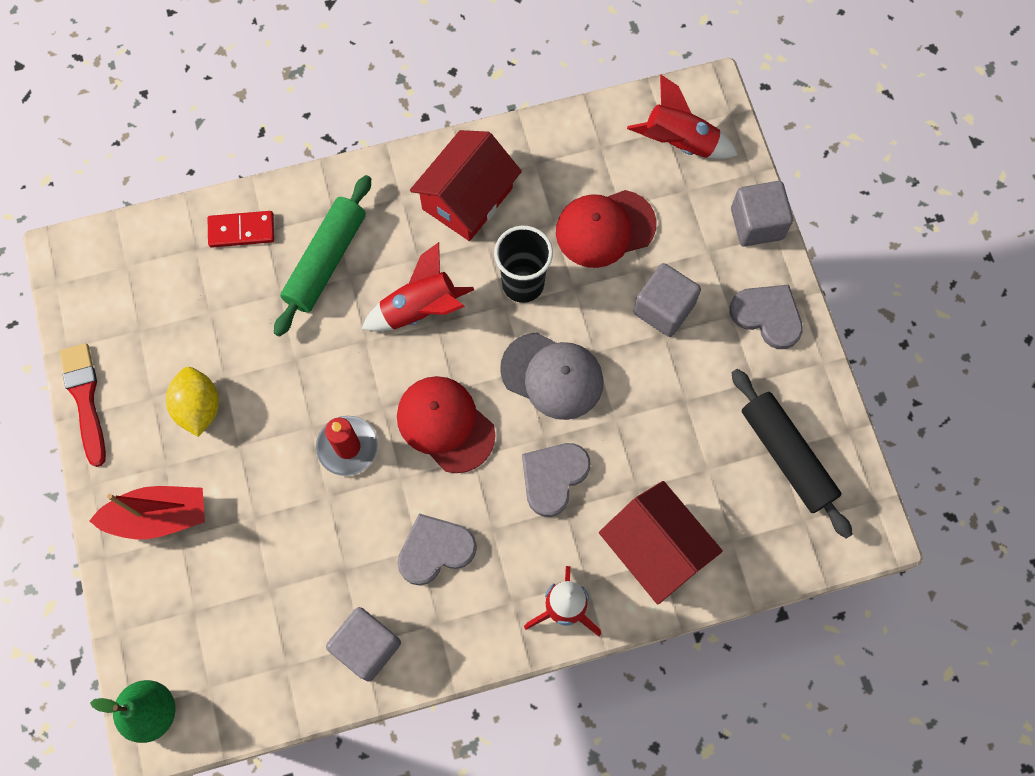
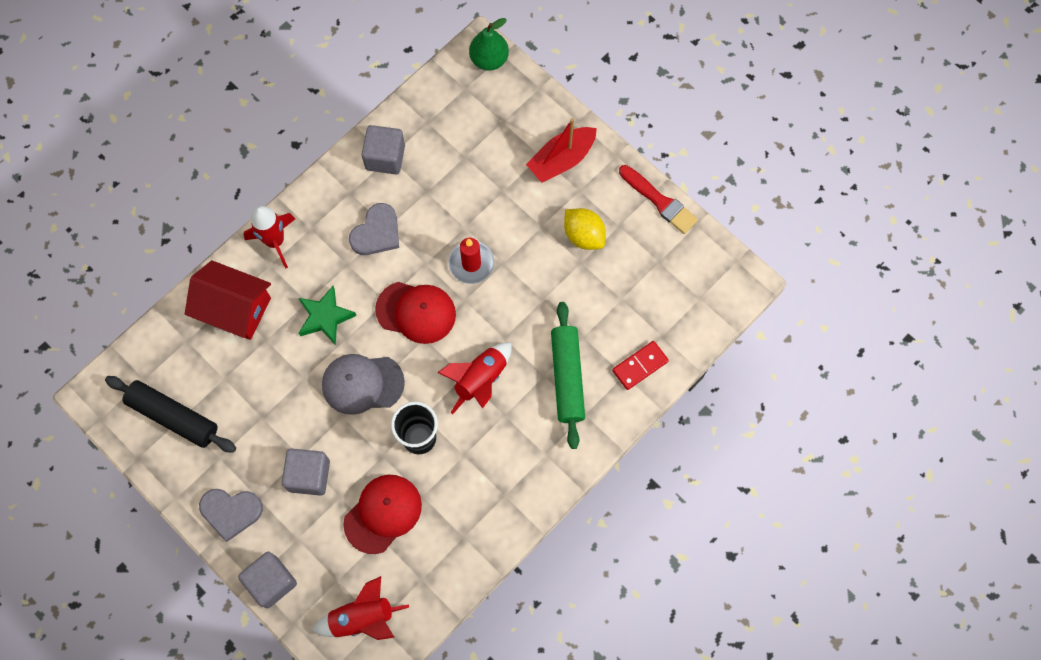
camera: 150 degrees right, 0 degrees up
(467, 198) = (496, 480): red house -> none
(553, 477) = (325, 317): grey heart -> green star

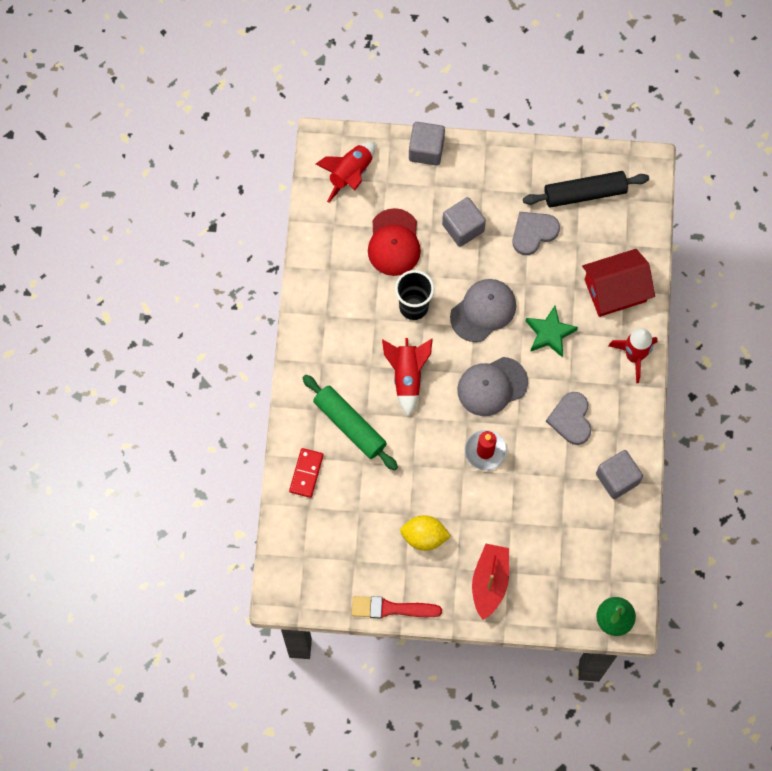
camera: 140 degrees right, 0 degrees up
(231, 512) = (491, 168): grey heart -> grey heart (533, 233)
(416, 312) = (492, 386): red cap -> grey cap

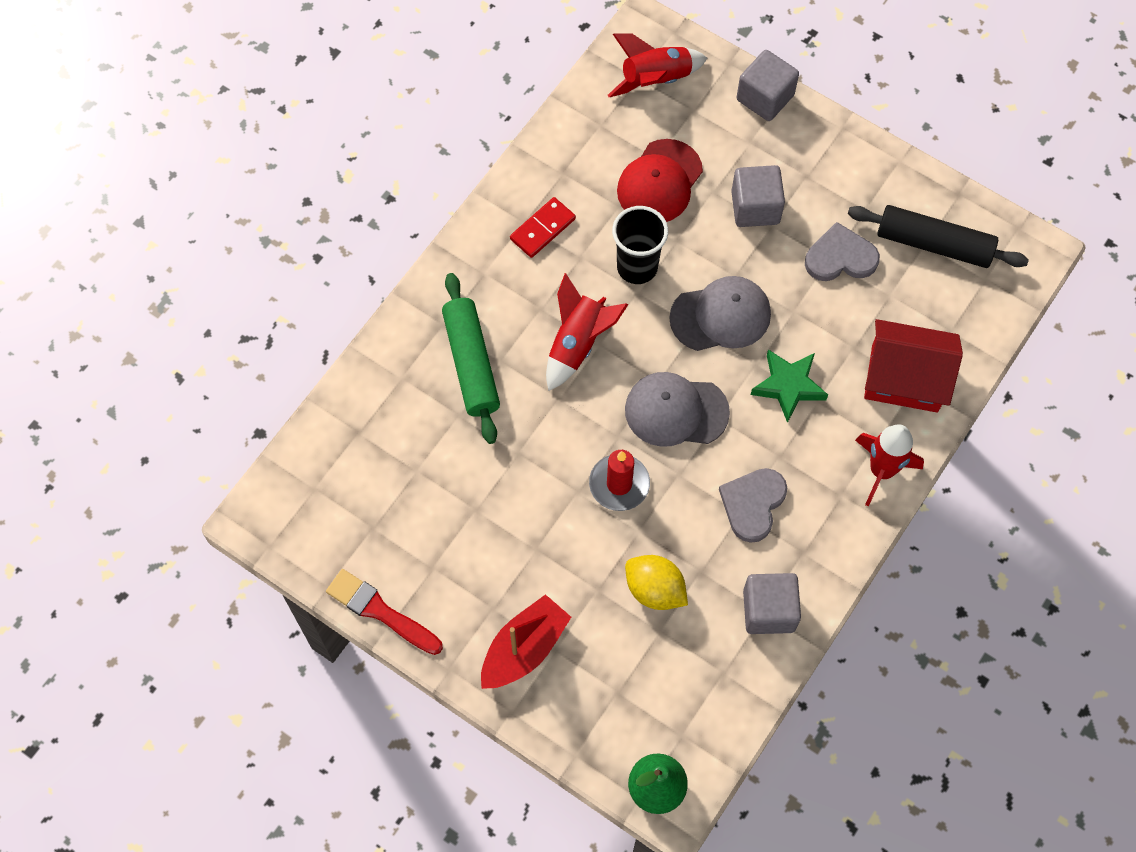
camera: 30 degrees right, 5 degrees down
(306, 473) = (382, 391): red domino -> red domino (542, 229)
(424, 536) = (477, 546): yellow lemon -> yellow lemon (655, 590)

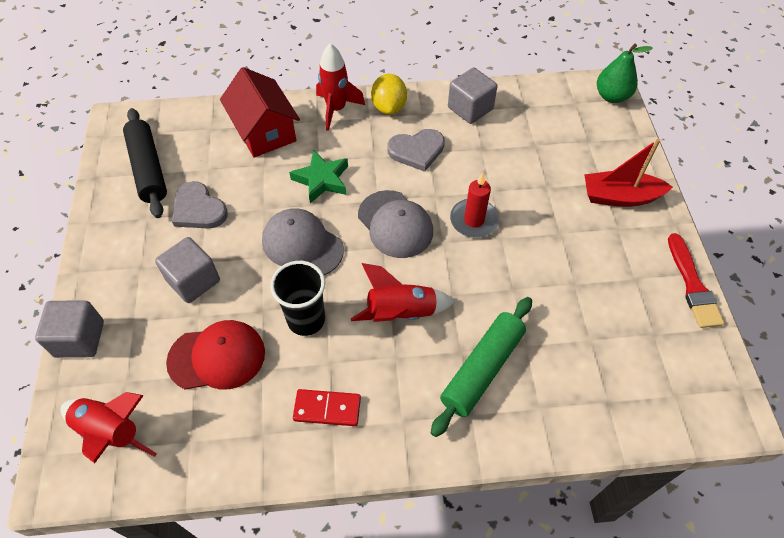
camera: 130 degrees left, 10 degrees down
(655, 590) = (516, 161): yellow lemon -> yellow lemon (389, 107)

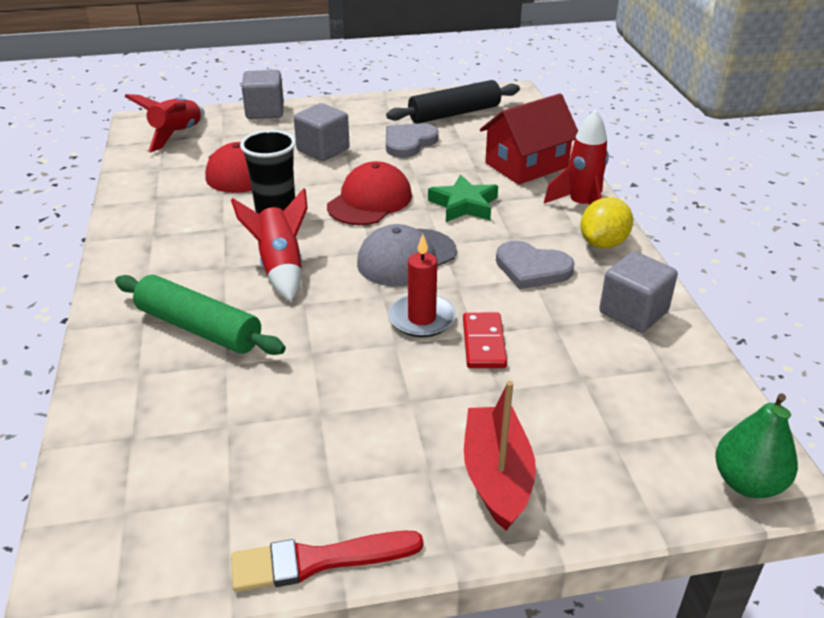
camera: 85 degrees right, 20 degrees down
(302, 245) = (370, 201): grey cap -> red cap
(327, 409) = (173, 230): red domino -> red domino (483, 343)
(389, 107) = (603, 243): yellow lemon -> yellow lemon turned 45 degrees counterclockwise
(417, 151) = (532, 268): grey heart -> grey heart turned 45 degrees counterclockwise

